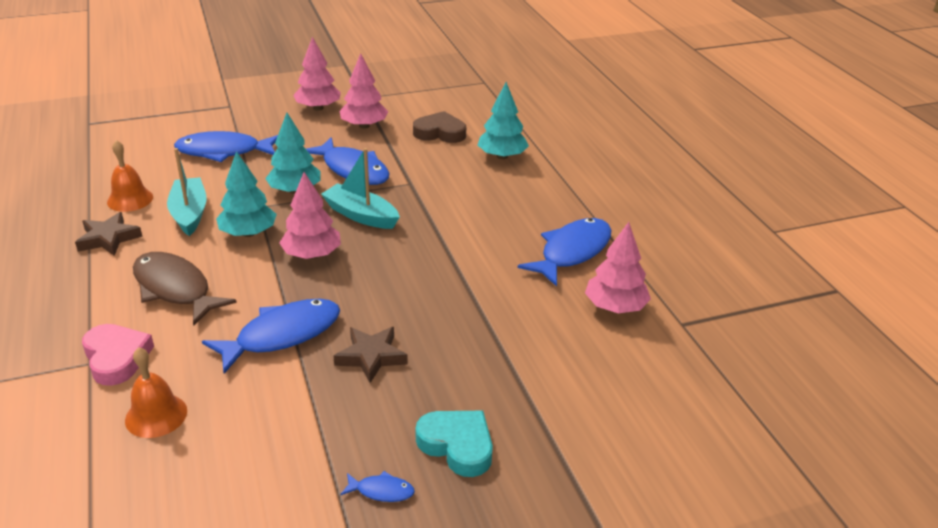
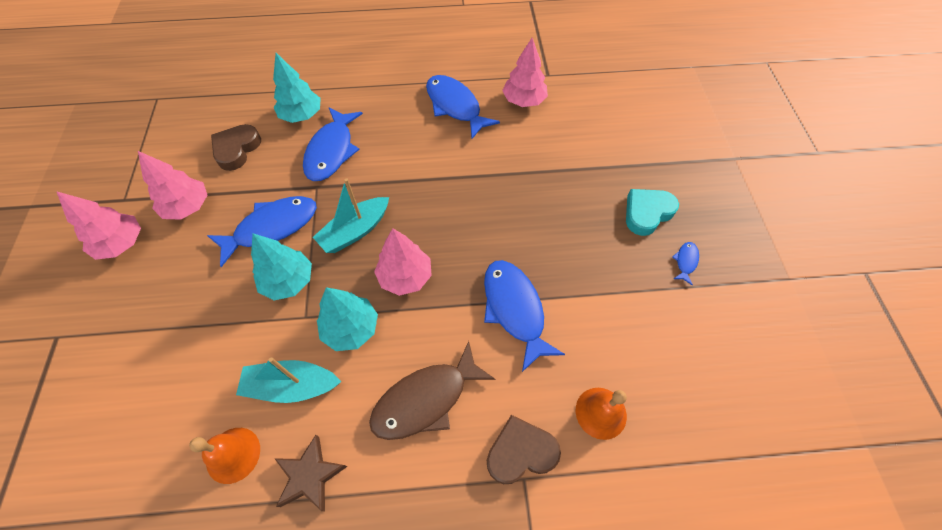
camera: 75 degrees left, 25 degrees up
(116, 358) = (520, 452): pink heart -> brown heart
(223, 151) = (171, 347): blue fish -> blue fish (331, 151)
(371, 357) = (552, 249): brown star -> none

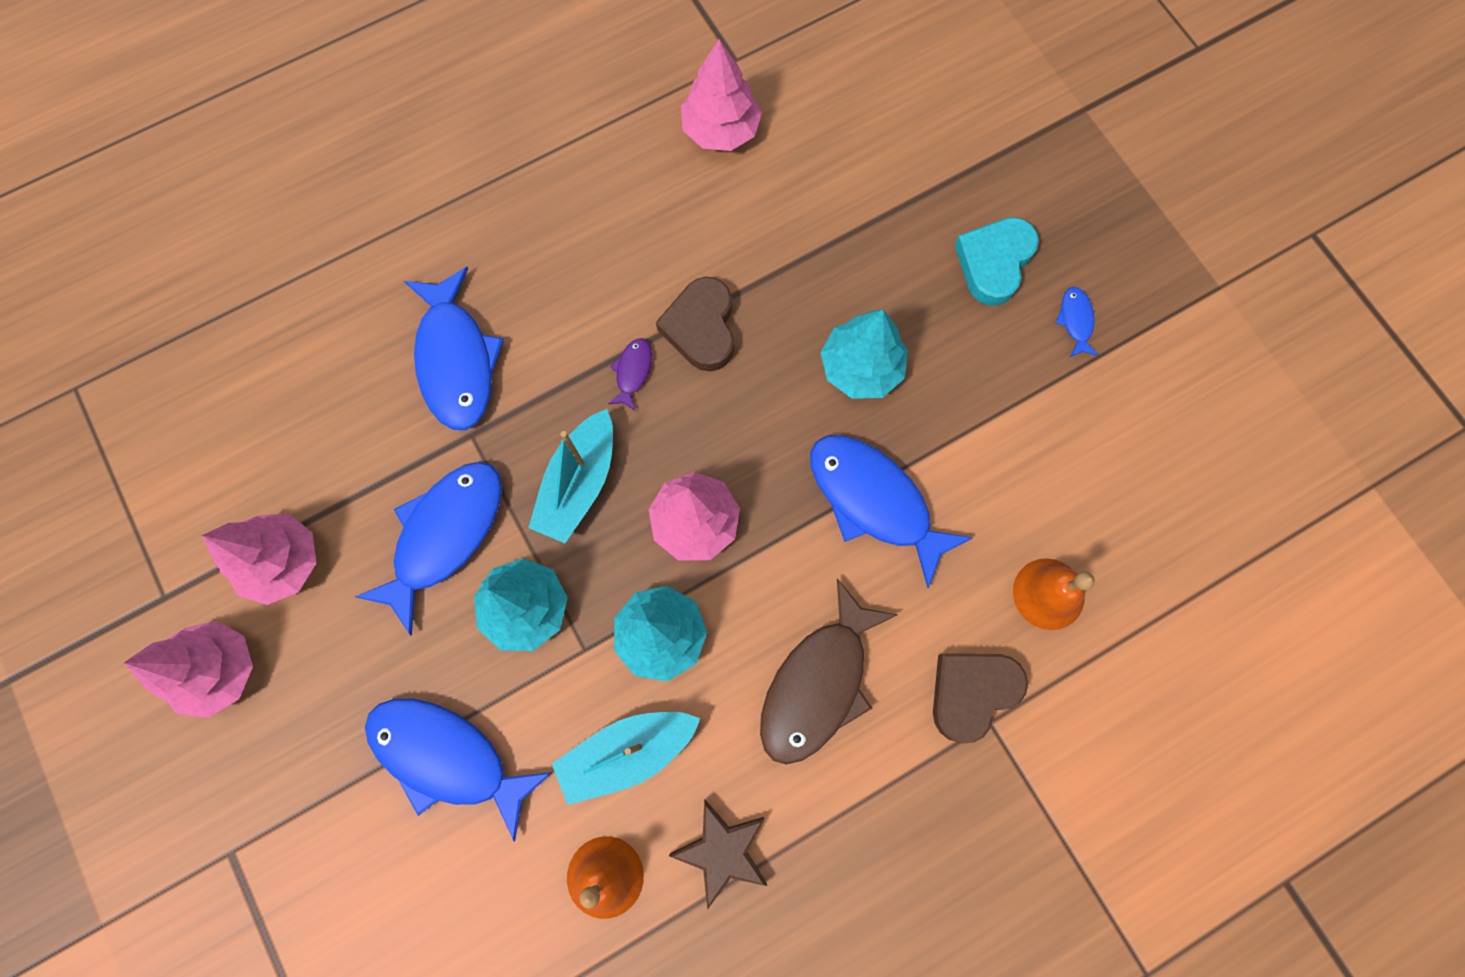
camera: 25 degrees left, 15 degrees up
(237, 149) = (292, 425): brown heart -> brown heart (701, 328)
(301, 115) = (362, 313): turquoise tree -> turquoise tree (860, 367)
(416, 190) = (633, 372): none -> purple fish
(455, 106) = (613, 187): blue fish -> blue fish (448, 757)

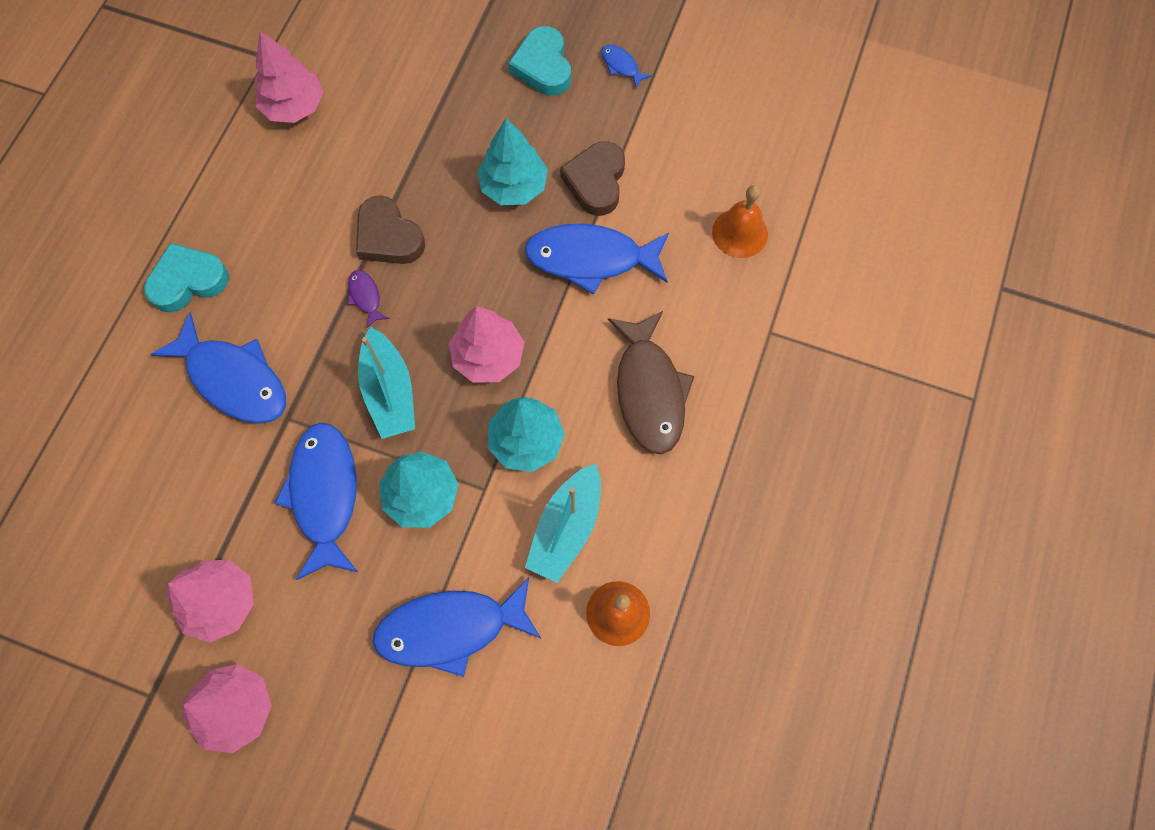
camera: 40 degrees left, 5 degrees down
(492, 234) = (188, 281): none -> turquoise heart
(722, 850) = (677, 536): brown star -> none
(972, 692) = (744, 323): brown heart -> brown heart (596, 181)

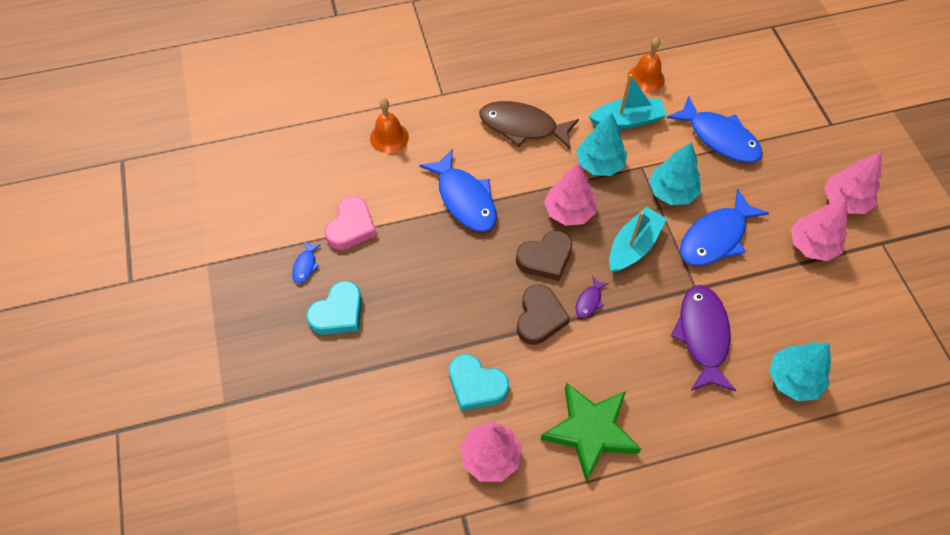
camera: 125 degrees left, 10 degrees down
(188, 281) = (671, 417): turquoise heart -> turquoise heart (476, 385)
(233, 379) = (702, 335): blue fish -> purple fish
(241, 201) = (590, 431): none -> green star
(513, 186) = (447, 270): turquoise tree -> turquoise tree (793, 379)
(596, 181) = (408, 227): brown heart -> brown heart (545, 258)
(638, 129) = (351, 227): none -> pink heart
(649, 391) = (522, 127): brown fish -> brown fish turned 120 degrees counterclockwise

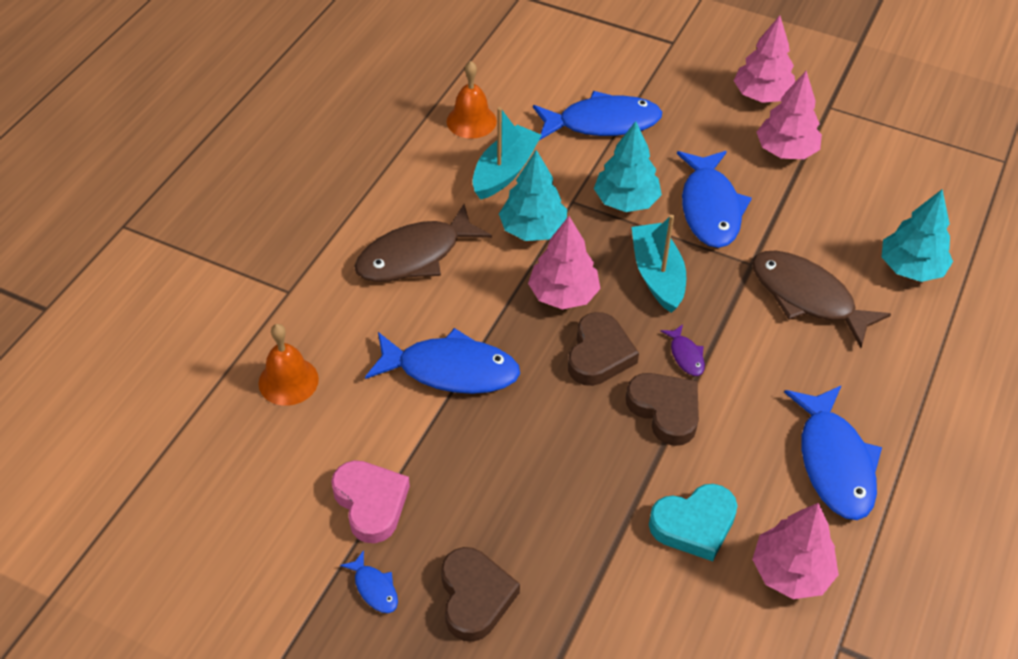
camera: 50 degrees left, 10 degrees down
(338, 313) = (475, 597): turquoise heart -> brown heart
(590, 431) = (834, 462): green star -> blue fish
(702, 335) = (807, 297): purple fish -> brown fish

